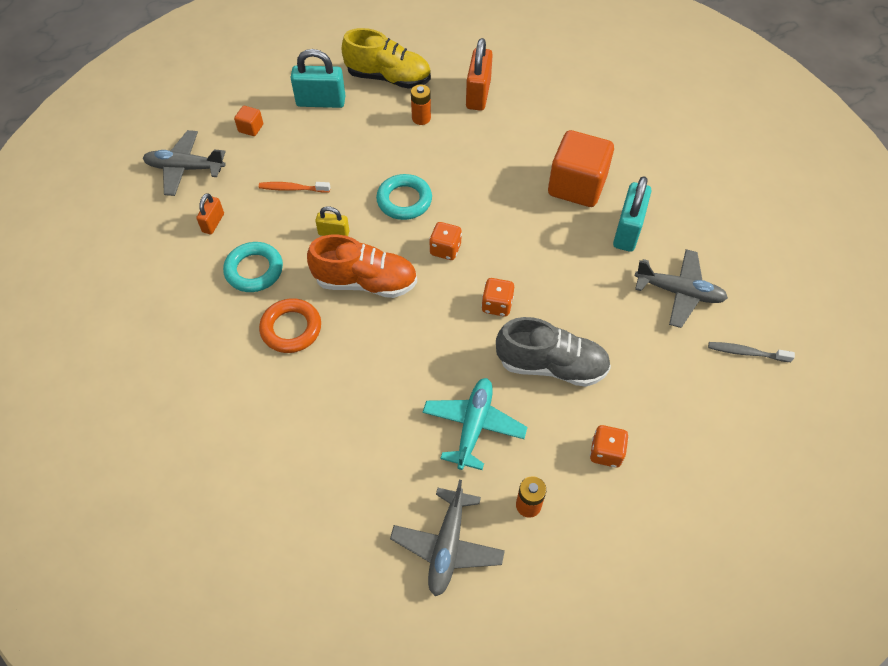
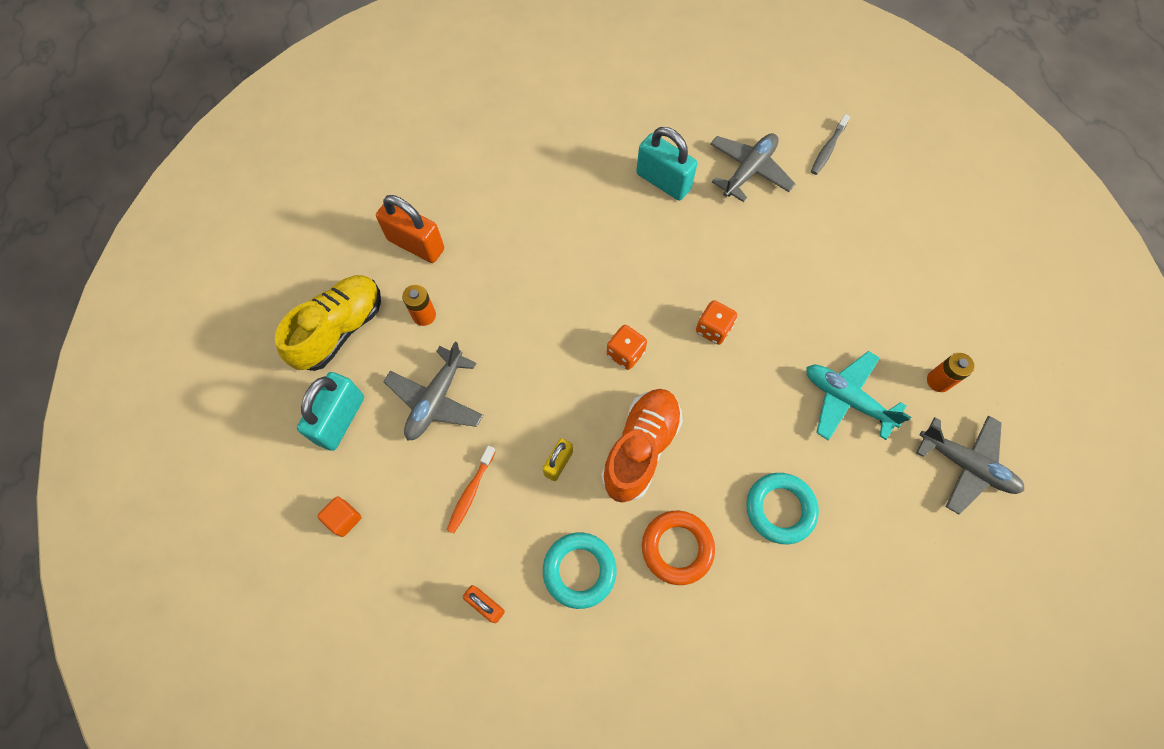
camera: 70 degrees left, 10 degrees up
(185, 168) = (376, 623): grey plane -> grey plane (436, 400)
(404, 200) = (541, 373): turquoise ring -> turquoise ring (780, 509)
(551, 365) = (798, 307): grey shoe -> none
(576, 186) = (590, 202): orange cube -> none
(606, 452) = (900, 297): orange dice -> none

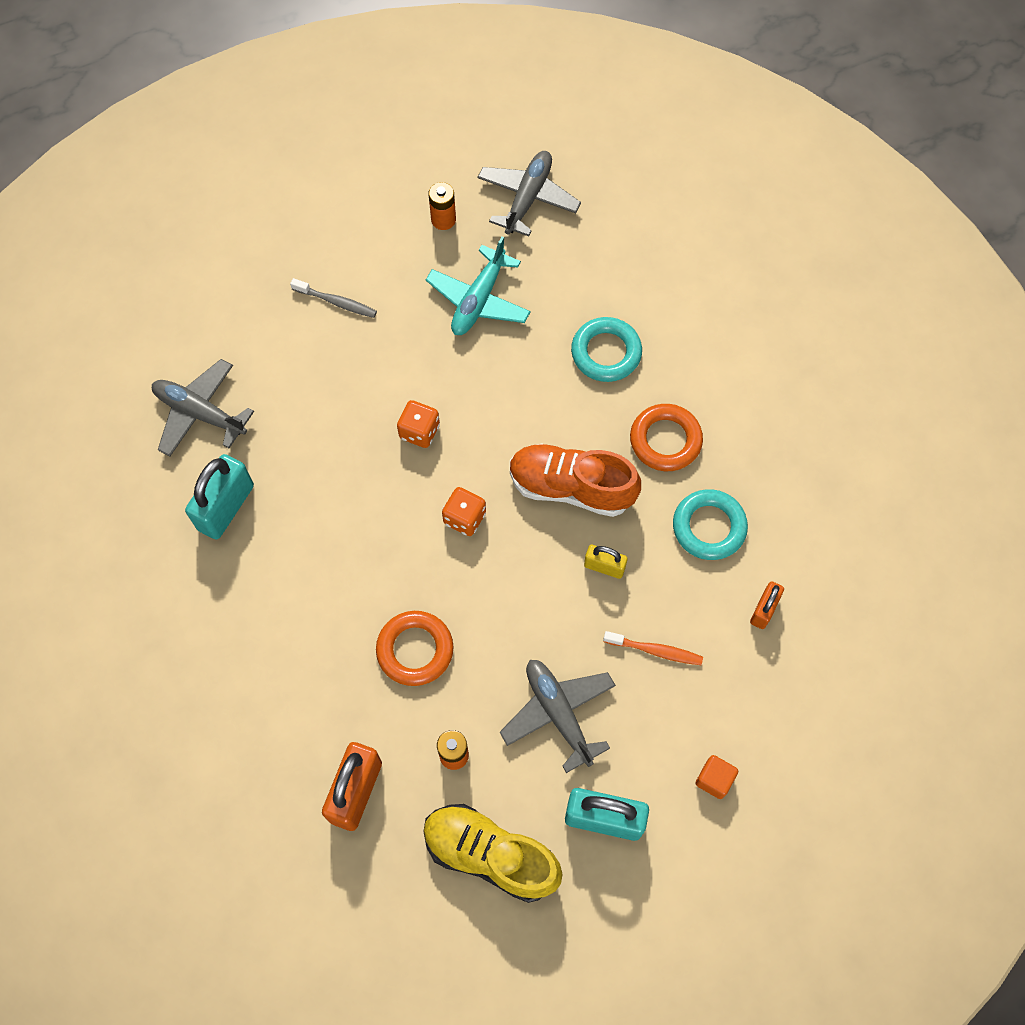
camera: 100 degrees left, 0 degrees up
(436, 400) = (558, 713): grey plane -> grey plane turned 135 degrees counterclockwise
(516, 299) = (415, 650): none -> orange ring
(827, 149) = (160, 330): grey toothbrush -> grey toothbrush (336, 302)

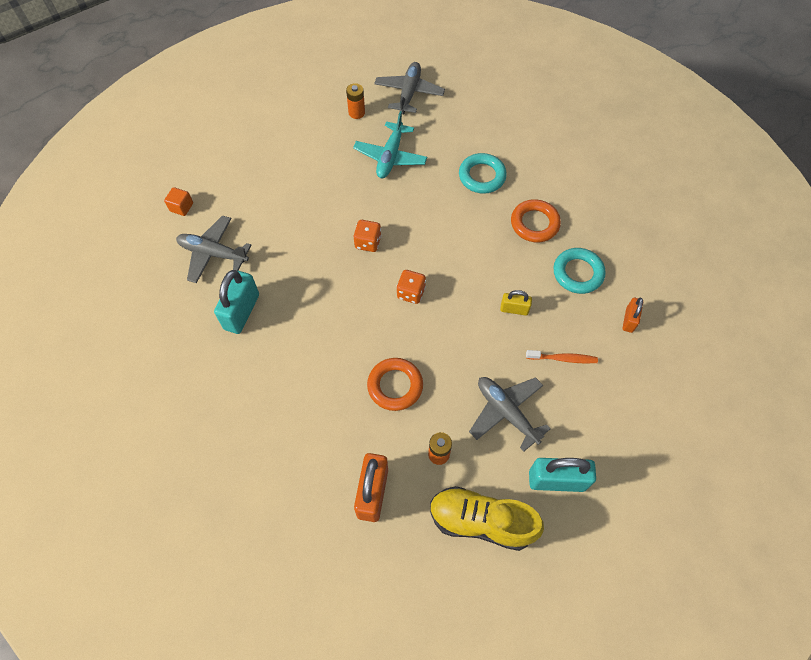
camera: 10 degrees left, 5 degrees down
(336, 302) = (295, 171): grey toothbrush -> none
(571, 487) = (479, 262): orange shoe -> none
(714, 779) = (627, 439): orange cube -> orange cube (181, 207)

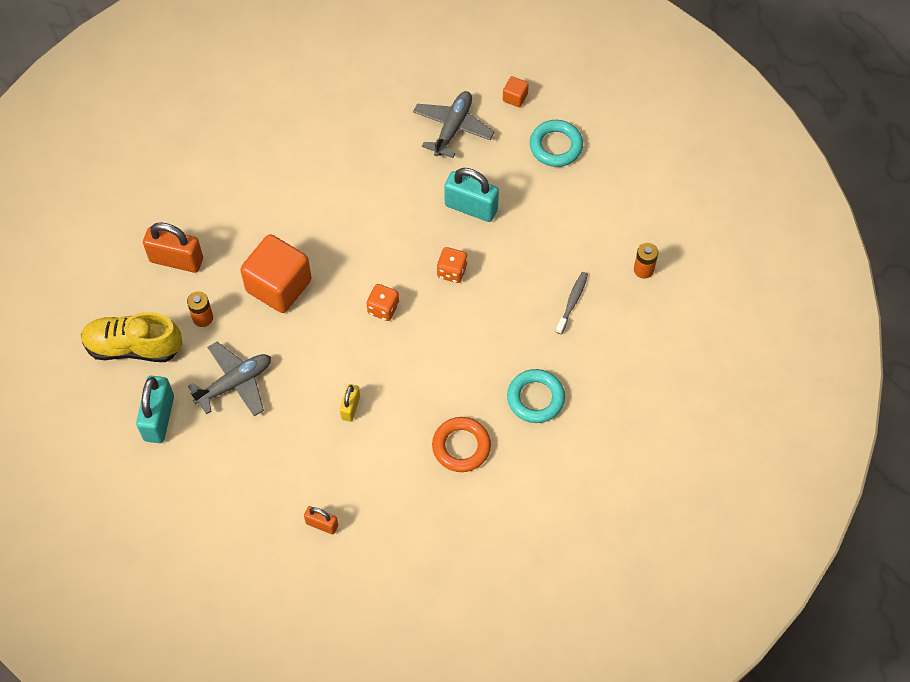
camera: 95 degrees right, 0 degrees up
(242, 312) = (379, 154): turquoise padlock -> turquoise padlock (471, 207)
(390, 156) = (572, 302): turquoise plane -> grey toothbrush
(395, 386) = (278, 286): orange ring -> orange cube
(409, 93) = (674, 330): grey plane -> none
(481, 521) = (133, 347): yellow shoe -> yellow shoe turned 105 degrees counterclockwise
(563, 358) = (285, 447): orange toothbrush -> none
(578, 273) = (388, 482): turquoise ring -> turquoise ring (556, 146)

